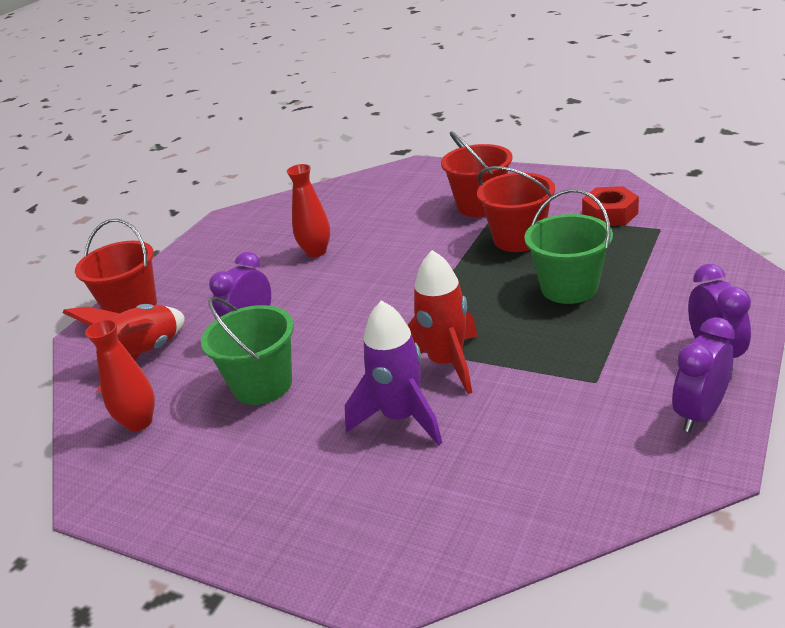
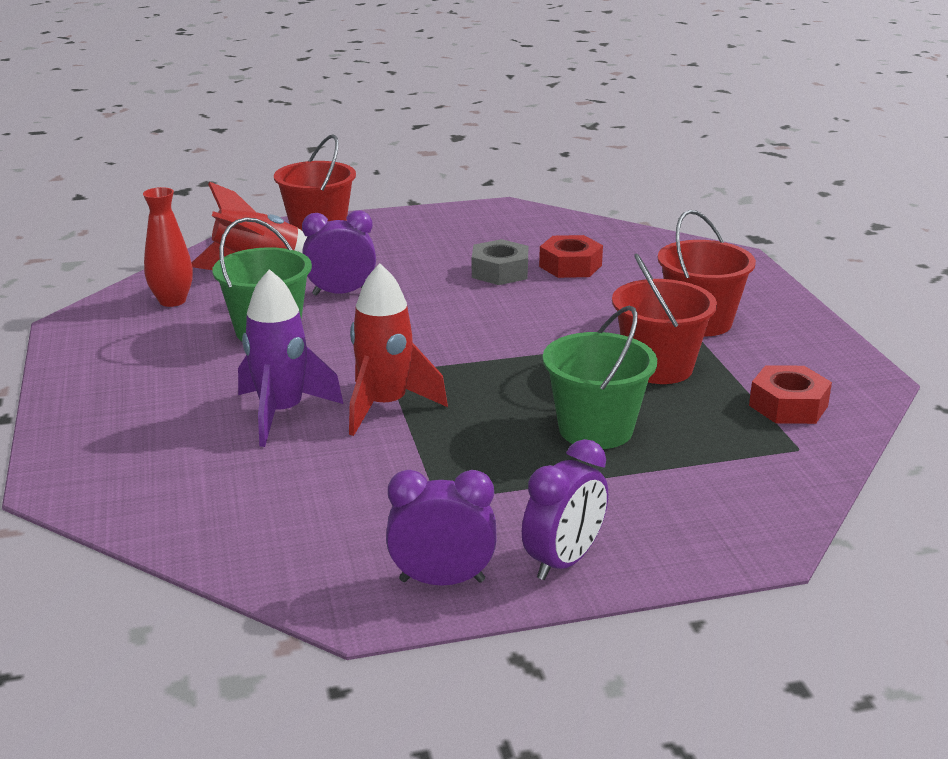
camera: 45 degrees right, 5 degrees down
(316, 251) = (500, 272): red vase -> grey nut
(347, 223) = (570, 266): none -> red nut

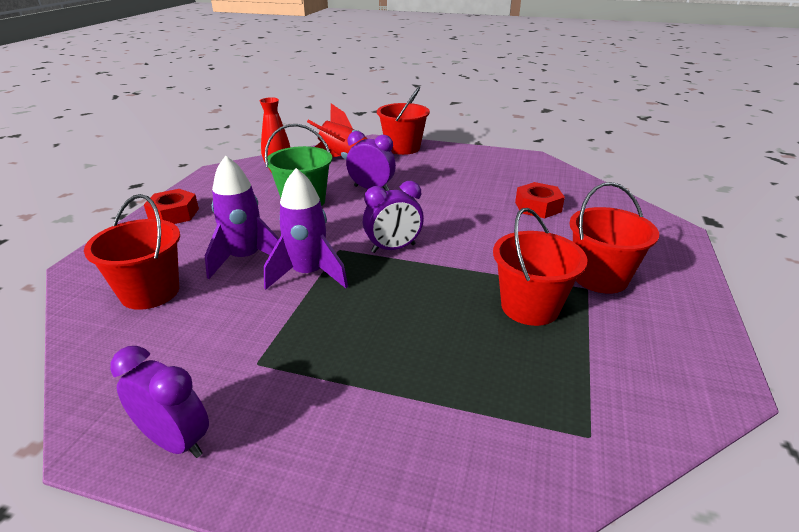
camera: 30 degrees right, 5 degrees up
(206, 481) = (150, 292): none -> red bucket
(385, 406) = (308, 274): red rocket -> purple rocket
(500, 272) = (484, 199): grey nut -> none
(564, 561) = (275, 468): purple clock -> purple clock (393, 248)
(595, 429) = (428, 345): green bucket -> none
(788, 405) = (616, 384): red nut -> red nut (174, 214)

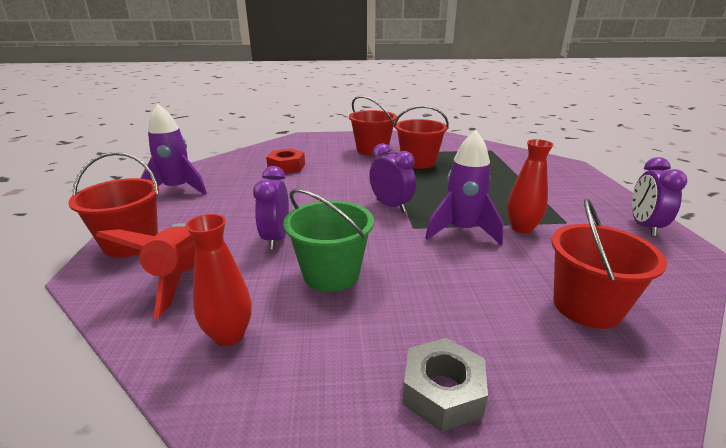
camera: 110 degrees left, 5 degrees down
(174, 214) = (442, 391): red nut -> grey nut
(245, 259) = (475, 270): purple rocket -> purple rocket (177, 189)
(278, 316) = (522, 228): none -> red vase

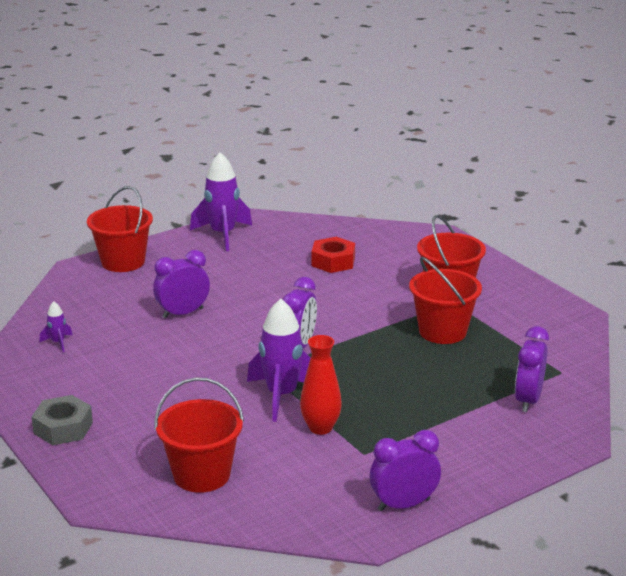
camera: 60 degrees right, 0 degrees up
(183, 278) = (100, 301): red rocket -> none
(229, 335) = (58, 343): red vase -> purple rocket
(331, 274) = (152, 354): green bucket -> none
(518, 163) = (528, 400): none -> purple clock

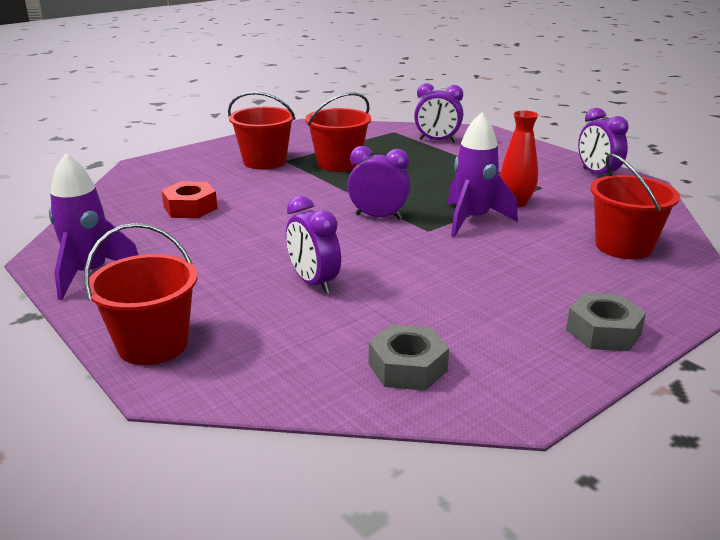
camera: 95 degrees left, 0 degrees up
(58, 343) = (407, 367): purple rocket -> grey nut

